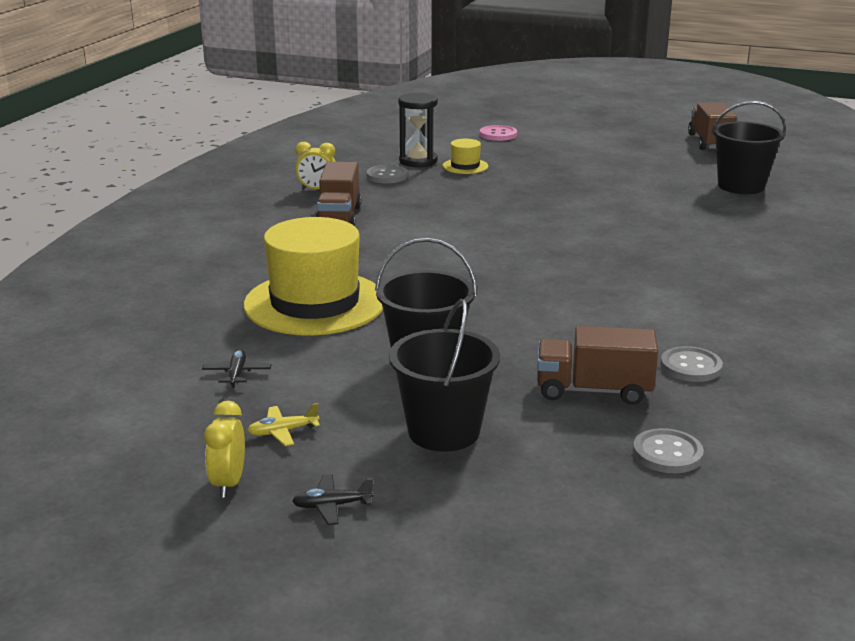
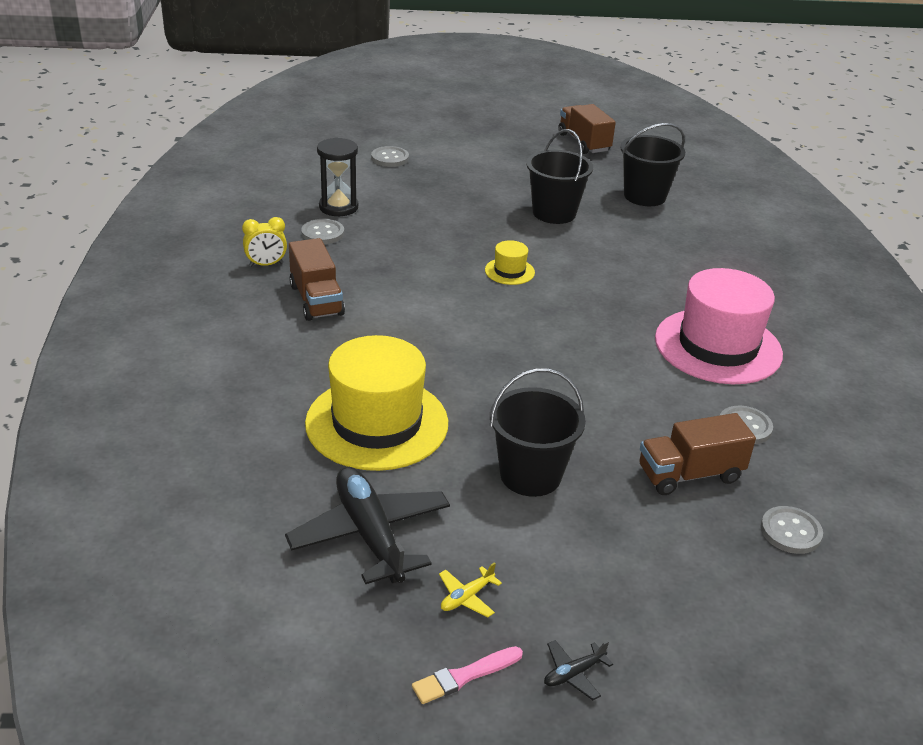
camera: 25 degrees left, 10 degrees up
(228, 483) = (464, 676): yellow clock -> pink brush
(237, 373) = (370, 535): black plane -> black plane, size x2.42
(444, 431) = (604, 557): black bucket -> black bucket (554, 213)
(465, 166) = (388, 207): yellow hat -> yellow hat (509, 271)
(498, 134) = (390, 158): pink button -> grey button
(718, 303) = (718, 346): none -> pink hat

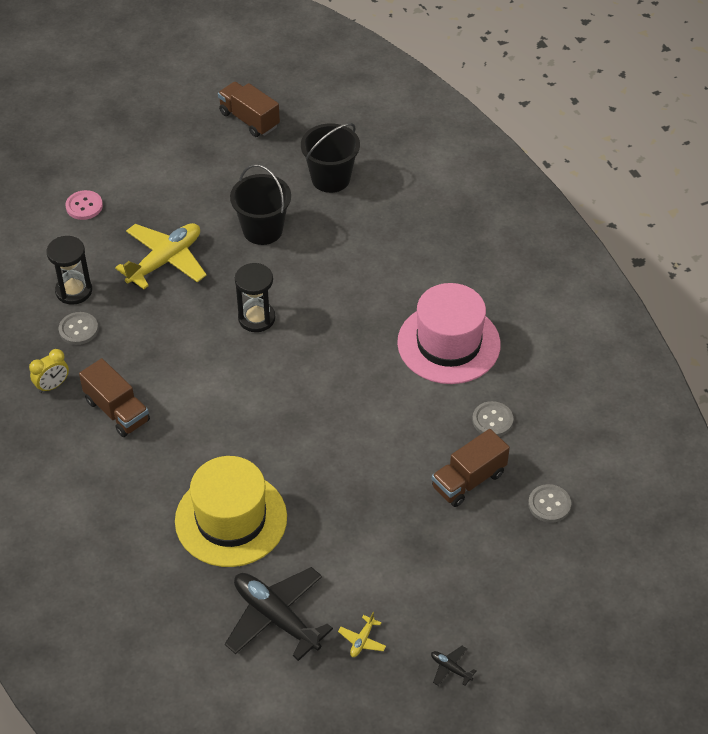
camera: 20 degrees left, 15 degrees up
(390, 158) = (84, 206): grey button -> pink button
(442, 209) = (165, 261): none -> yellow plane
(464, 676) = (386, 697): pink brush -> none
(509, 271) = (256, 318): yellow hat -> black hourglass
(530, 475) = (361, 524): black bucket -> none
(573, 674) = (450, 668): black plane -> black plane turned 90 degrees clockwise

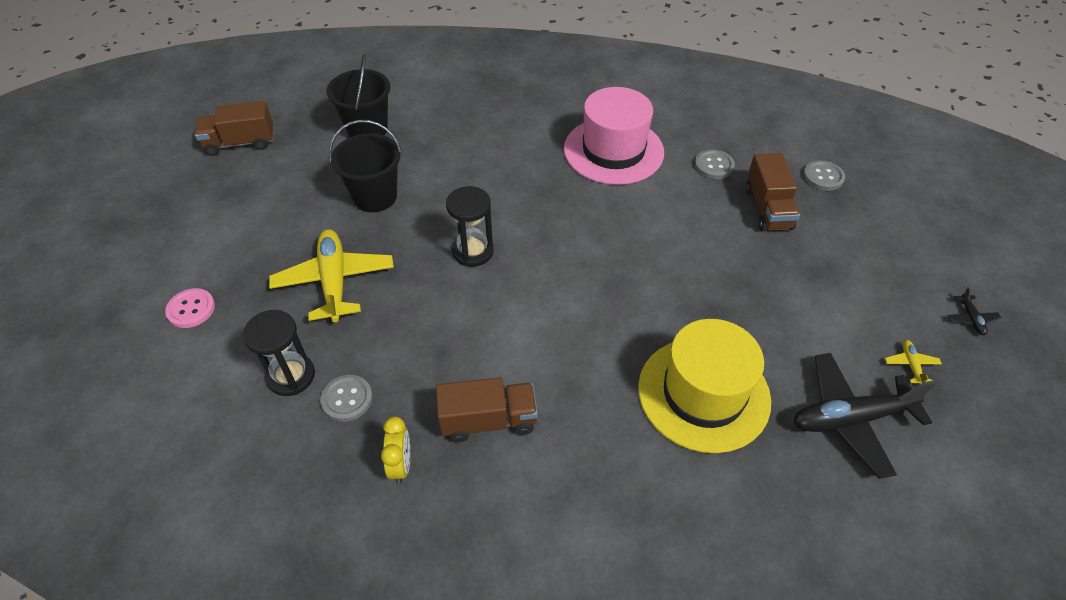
camera: 55 degrees left, 0 degrees up
(362, 640) = (911, 365): yellow plane -> yellow plane turned 150 degrees counterclockwise
(450, 668) = (971, 318): black plane -> black plane turned 75 degrees counterclockwise

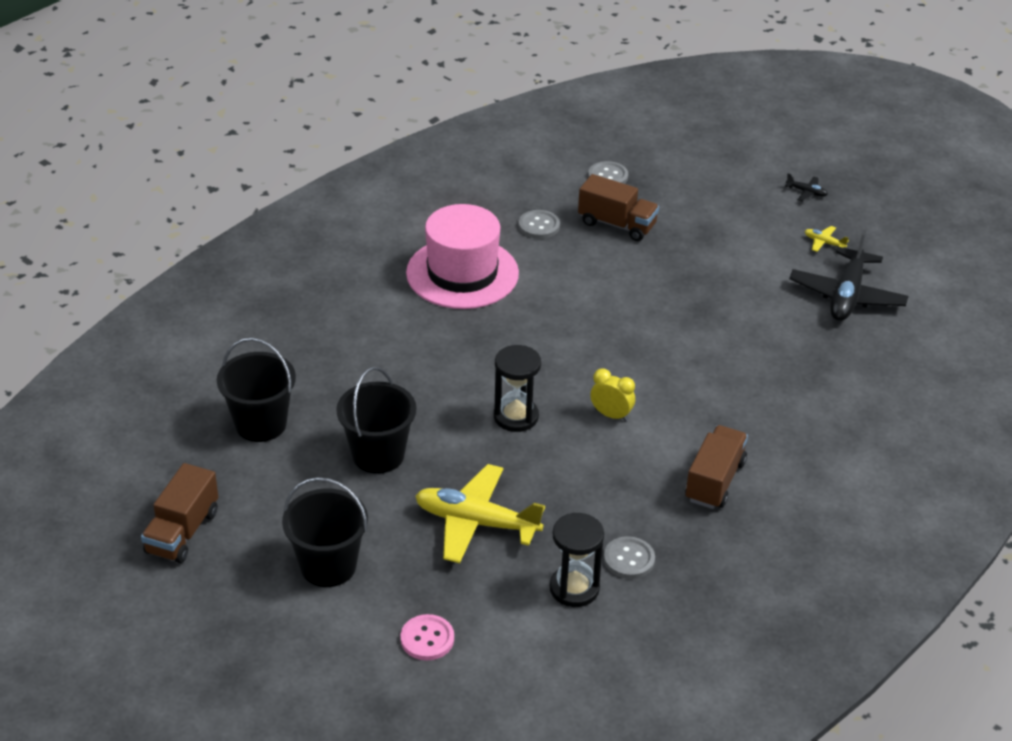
camera: 60 degrees left, 10 degrees down
(243, 223) = (328, 566): none -> black bucket
(401, 465) = (722, 548): yellow clock -> yellow clock (611, 415)
(703, 393) = (774, 354): yellow hat -> none

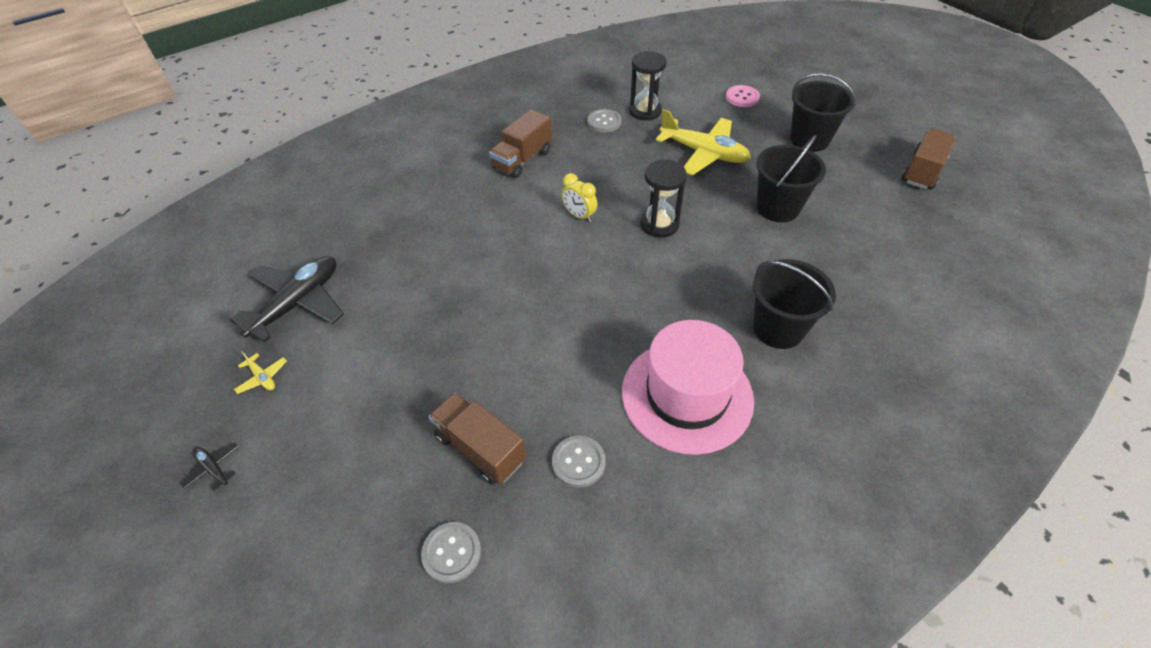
camera: 165 degrees left, 10 degrees up
(261, 424) = (884, 245): black bucket -> black bucket (778, 328)

